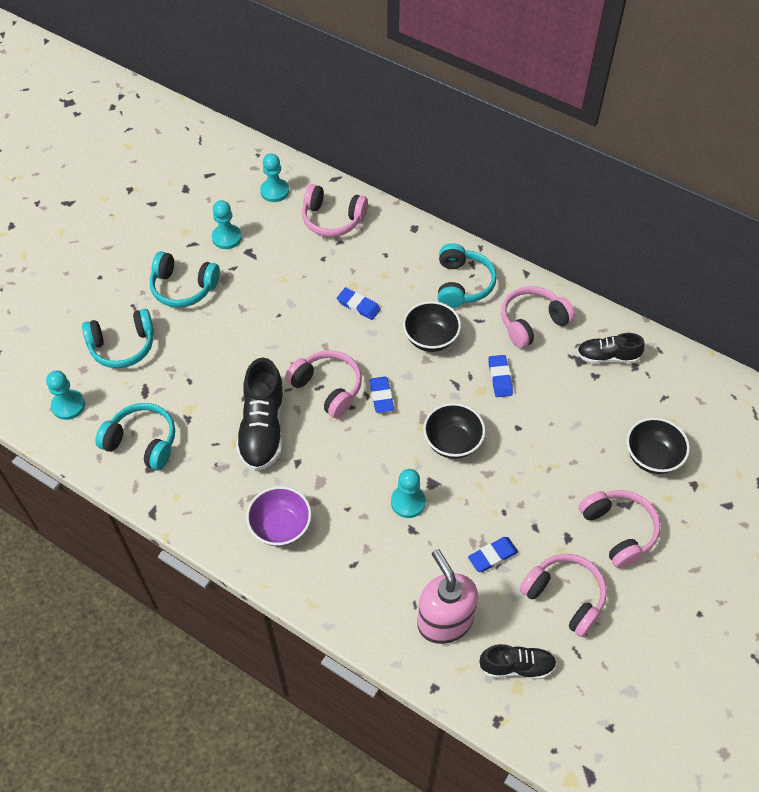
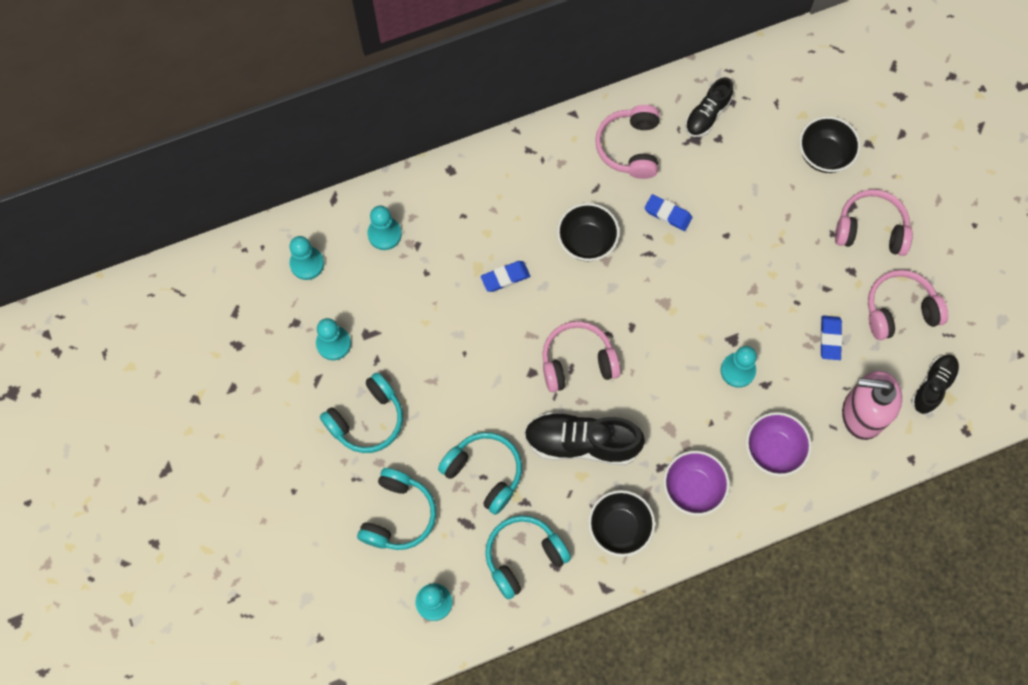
camera: 55 degrees left, 15 degrees up
(263, 428) = (581, 443): black shoe -> black shoe turned 150 degrees clockwise
(332, 219) = (384, 234): pink headphones -> turquoise pawn
(358, 569) = (773, 450): none -> purple bowl
(381, 396) = (618, 323): blue eraser -> none
(452, 442) = (705, 296): black bowl -> black bowl (619, 527)
(462, 284) = (546, 174): turquoise headphones -> turquoise headphones (484, 472)

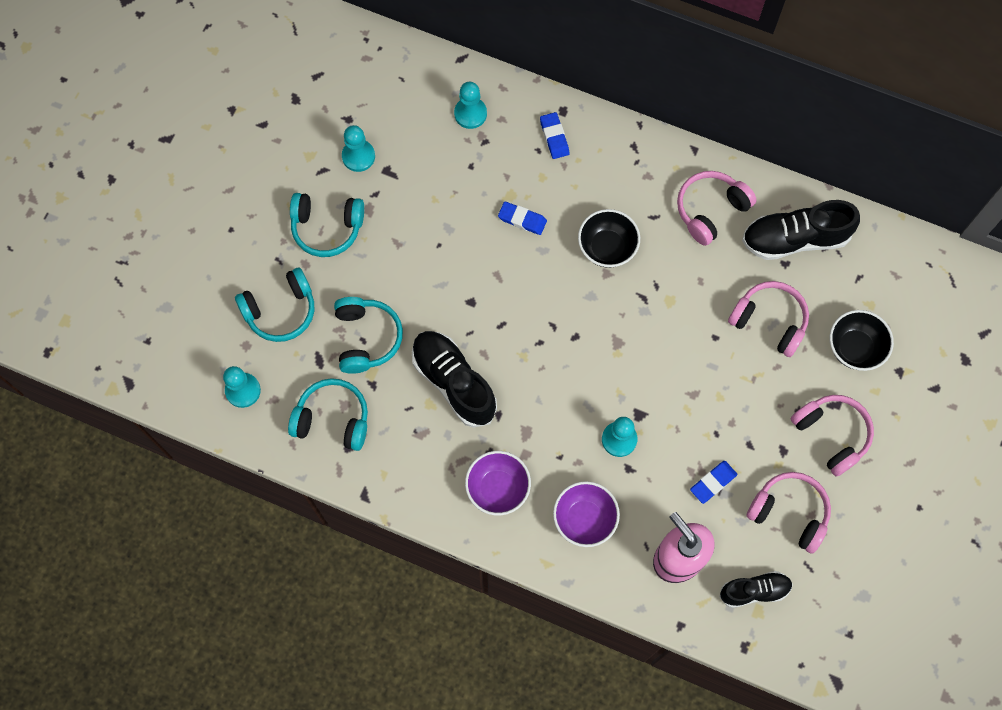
camera: 45 degrees right, 0 degrees up
(307, 264) = (397, 86): turquoise pawn -> none
(577, 361) = (510, 324): pink headphones -> pink headphones (769, 321)
(619, 527) = (418, 464): black bowl -> none
(668, 214) = (687, 282): blue eraser -> blue eraser (554, 137)
(707, 115) = (795, 239): black shoe -> black shoe, size x1.64

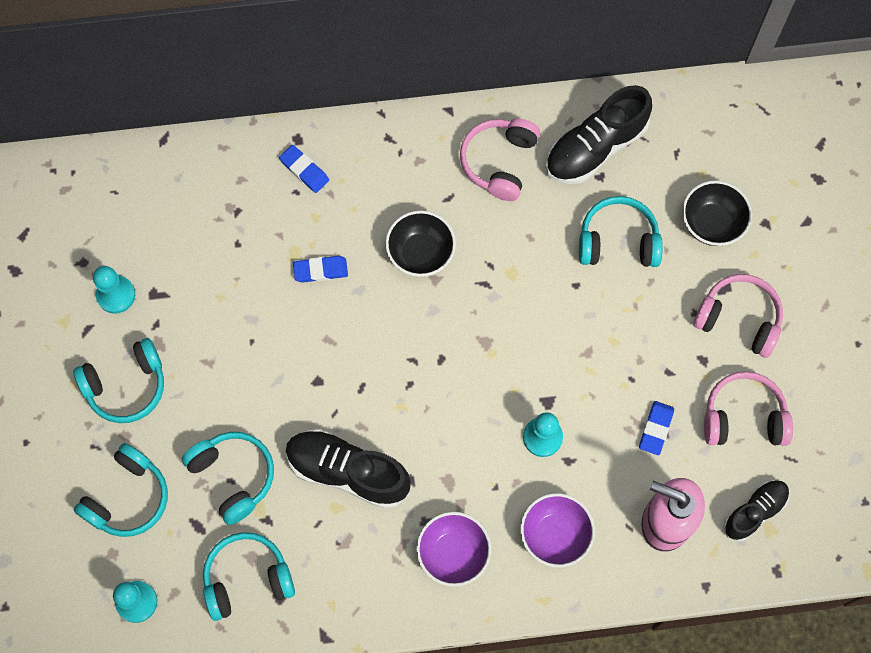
camera: 30 degrees left, 0 degrees up
(470, 114) = (206, 191): turquoise pawn -> none
(769, 321) = (618, 241): pink headphones -> turquoise headphones

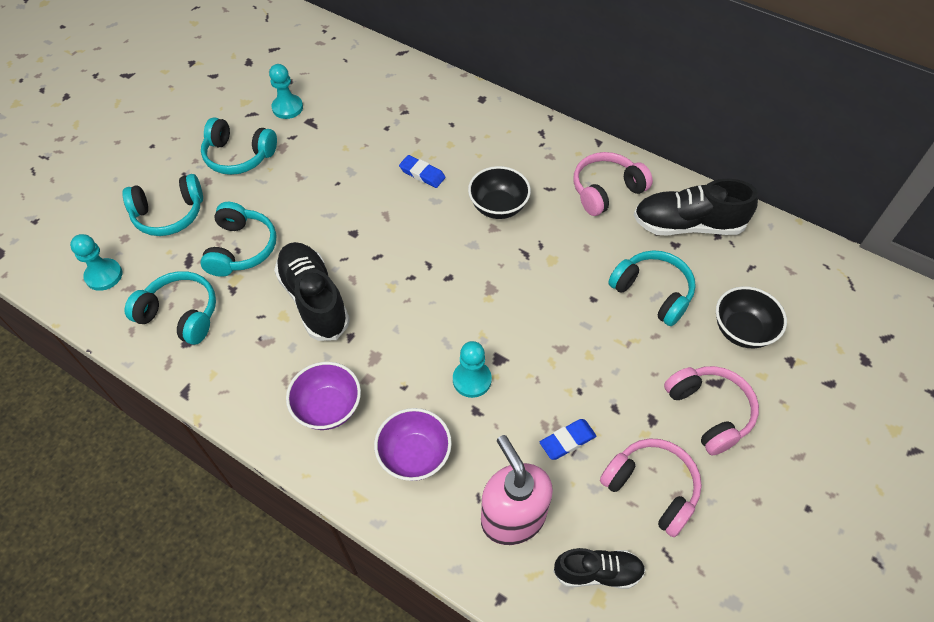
camera: 40 degrees right, 15 degrees down
(304, 170) = (469, 116): blue eraser -> none

